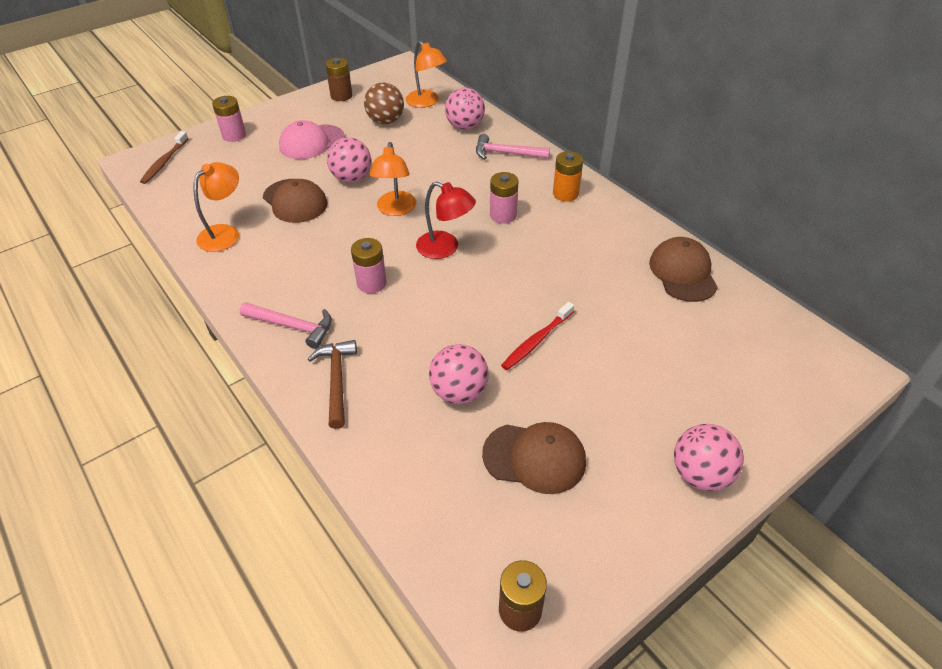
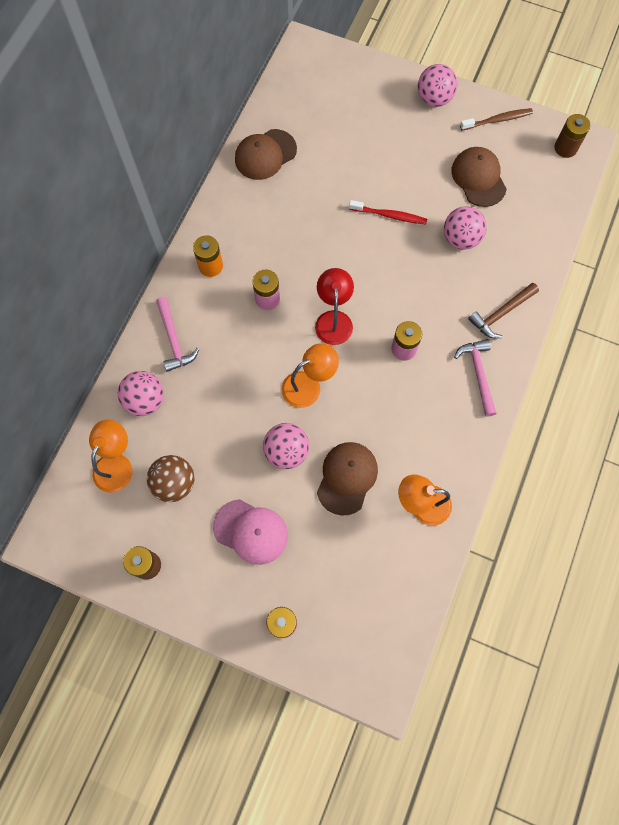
camera: 120 degrees left, 25 degrees up
(164, 162) = (365, 657): brown toothbrush -> brown toothbrush (497, 120)

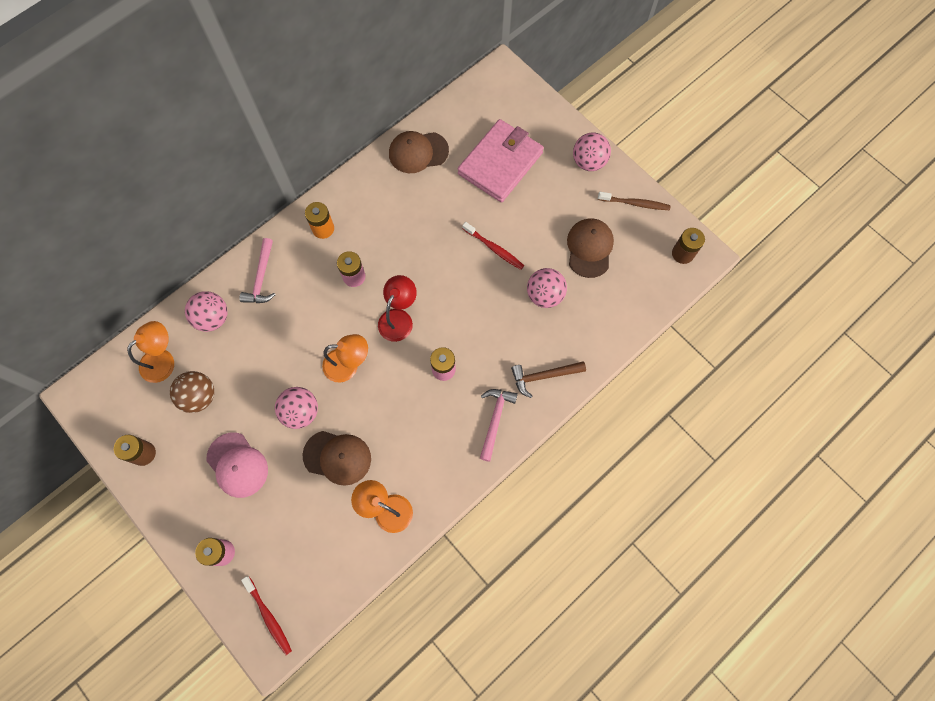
camera: 25 degrees right, 0 degrees up
(347, 478) = (337, 457): brown cap -> brown cap turned 60 degrees clockwise
(351, 133) = (500, 163): none -> pink wallet
(364, 662) = (268, 617): none -> red toothbrush

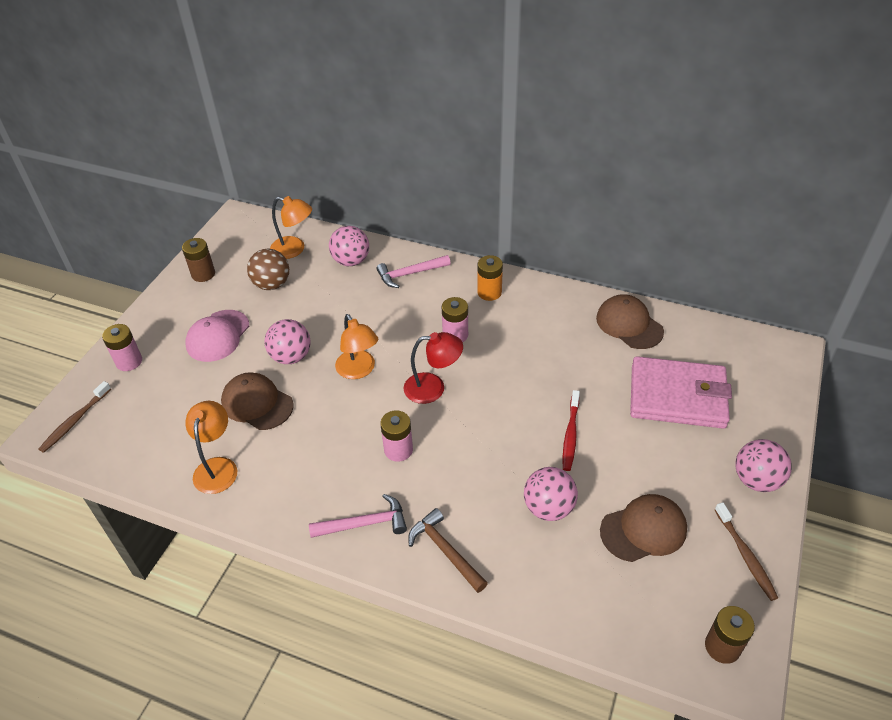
camera: 65 degrees right, 25 degrees down
(268, 617) = (75, 421): red toothbrush -> brown toothbrush
(337, 457) = (257, 403): brown cap -> brown cap turned 135 degrees clockwise

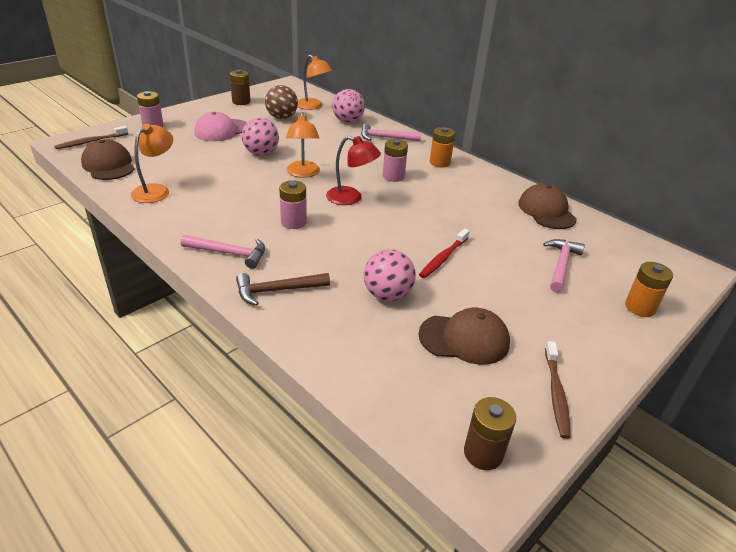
camera: 20 degrees right, 10 degrees down
(257, 403) = (215, 168): brown cap -> brown cap (108, 165)
(445, 551) = (277, 291): brown hammer -> brown hammer turned 90 degrees counterclockwise
(677, 396) = (561, 265): pink wallet -> pink hammer
(756, 480) = (604, 344): pink ball -> none
(765, 421) = (640, 307): none -> orange battery

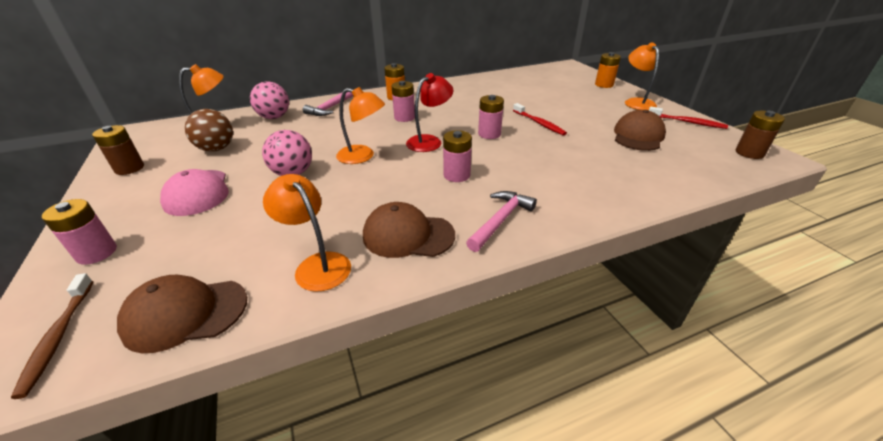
camera: 65 degrees left, 0 degrees up
(277, 291) = (573, 200): brown hammer -> none
(387, 295) = (585, 152): pink ball -> none
(390, 228) = (489, 134): none -> pink battery
(546, 211) = (491, 81): brown cap -> brown cap (408, 235)
(556, 393) = (687, 122): brown toothbrush -> red toothbrush
(561, 265) = (557, 92): pink hammer -> none
(594, 341) = (636, 102): none -> orange lamp

